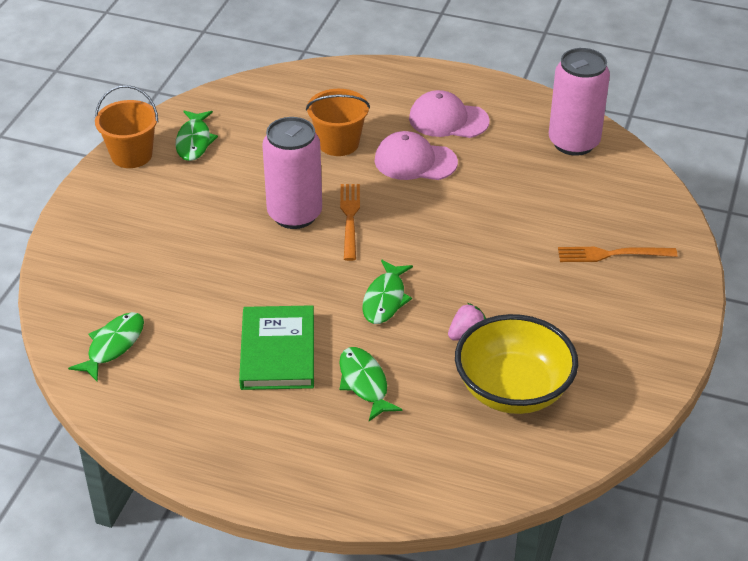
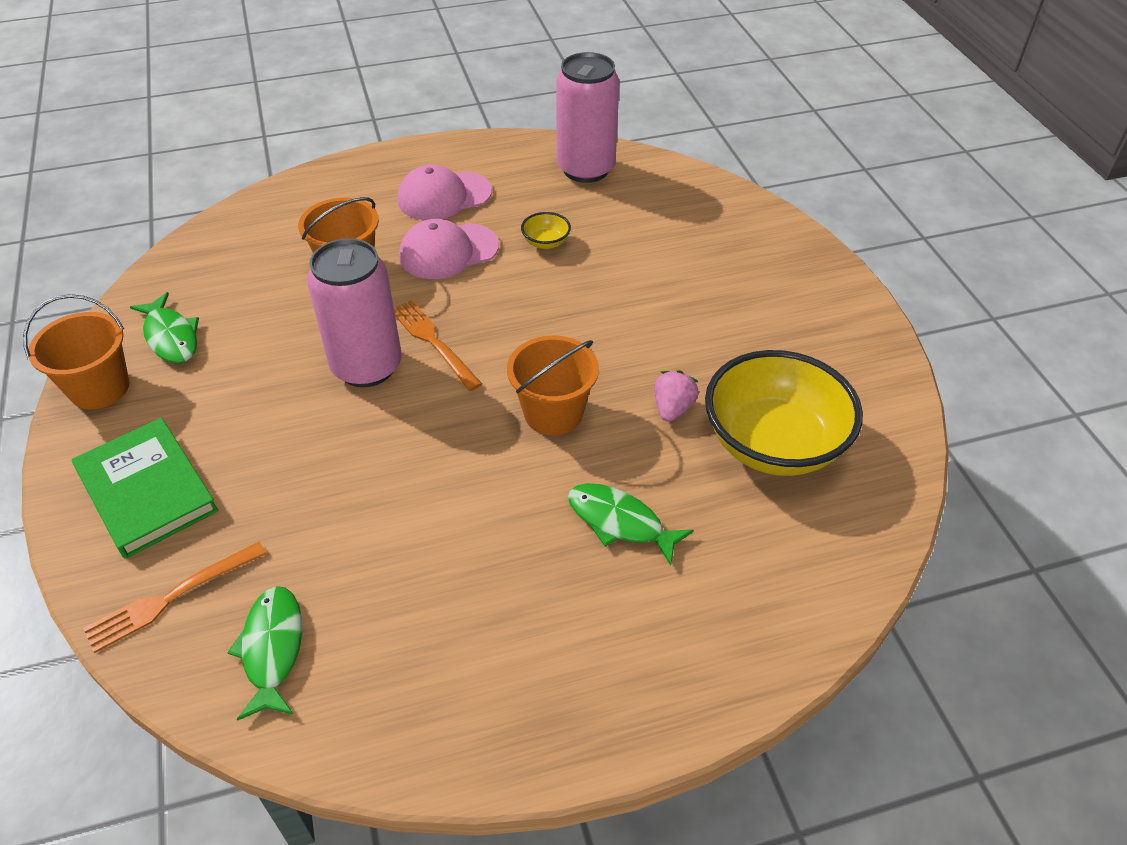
camera: 35 degrees left, 5 degrees up
(278, 351) = (490, 539): green book -> green book (147, 491)
(385, 299) = (553, 413): green fish -> orange bucket
(489, 185) = (546, 242): none -> yellow bowl
(611, 254) = (724, 258): orange fork -> orange fork (171, 598)

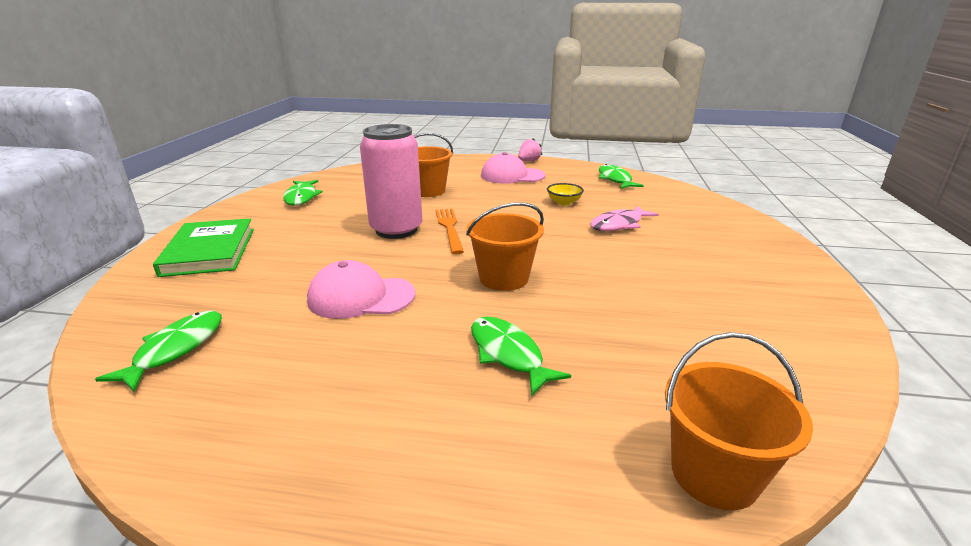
camera: 25 degrees right, 20 degrees down
(99, 388) = (241, 208): orange bucket -> orange bucket (714, 474)
(171, 598) = (155, 302): orange fork -> none
(448, 251) = (495, 195): pink cap -> pink cap (361, 297)
(586, 169) = (615, 179): pink can -> green fish
(632, 271) = (619, 224): none -> pink fish
(672, 408) = (605, 298): pink strawberry -> pink strawberry (529, 161)
(773, 444) = (689, 341): yellow bowl -> none

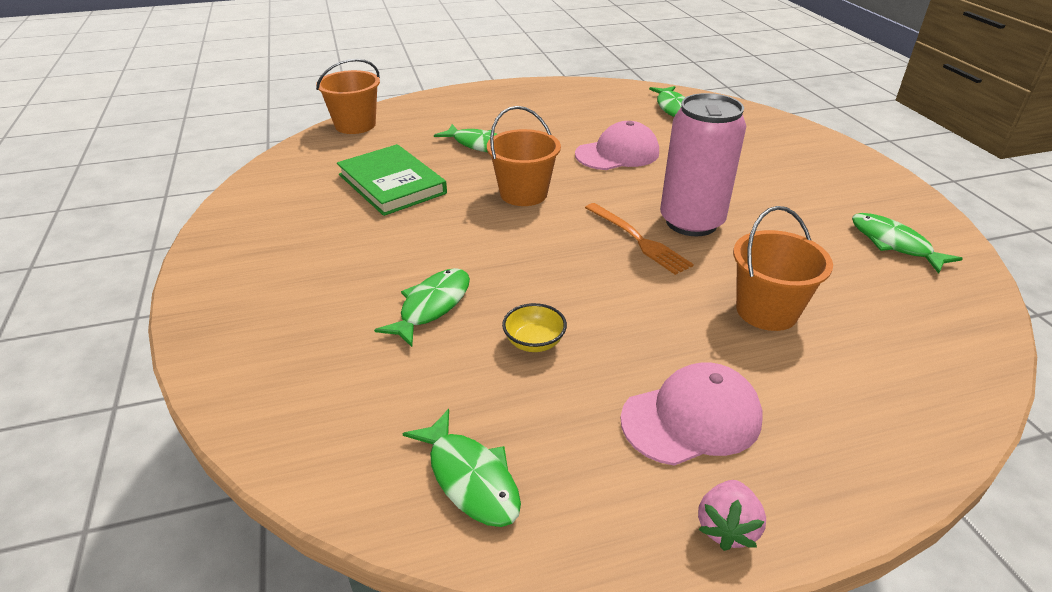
camera: 155 degrees right, 10 degrees up
(209, 251) = (804, 157): green book -> green book (392, 184)
(619, 224) = (432, 306): pink fish -> green fish

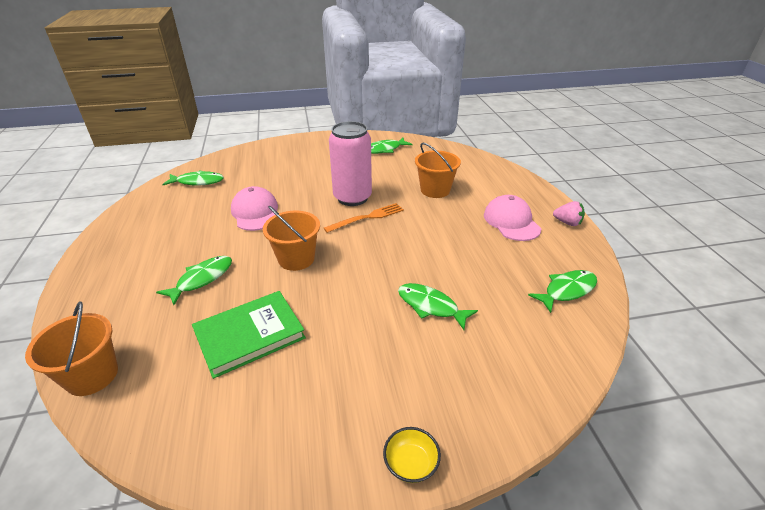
camera: 85 degrees left, 0 degrees up
(534, 342) = (463, 264): yellow bowl -> yellow bowl (411, 464)

